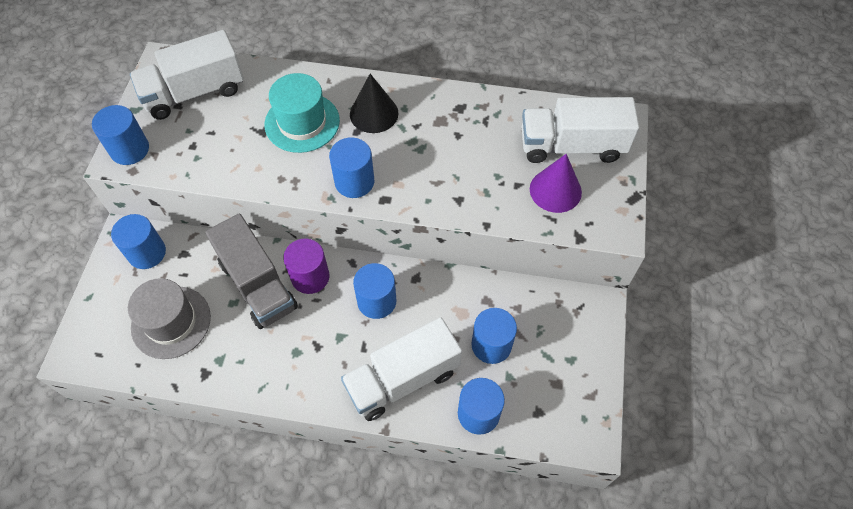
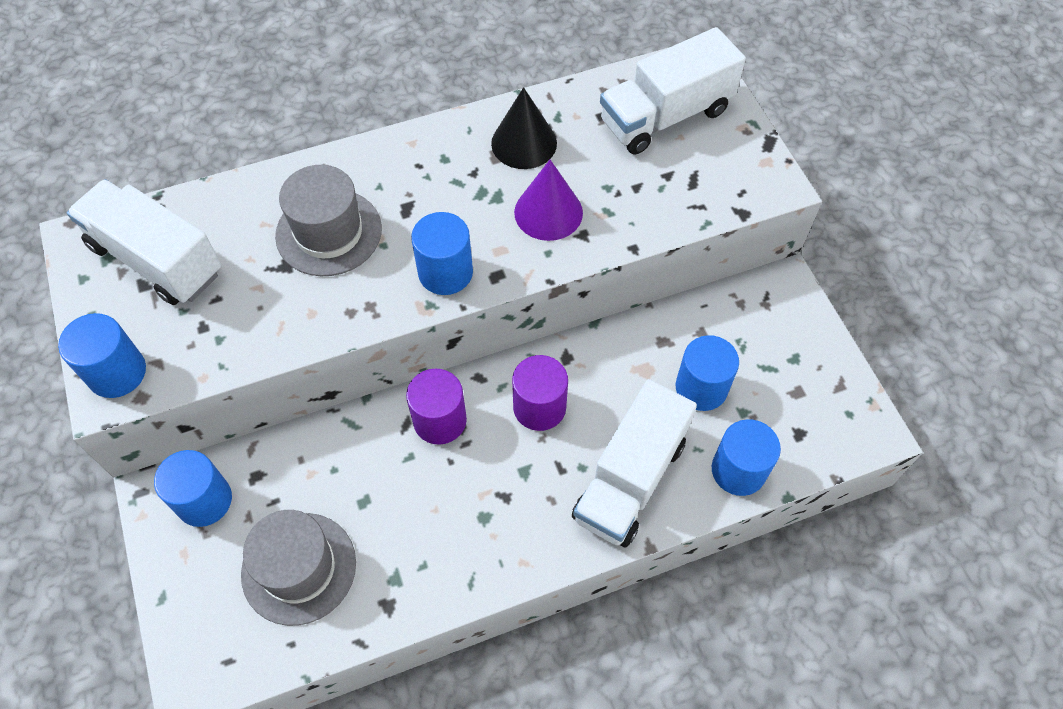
camera: 30 degrees left, 0 degrees up
(194, 93) = (156, 259): white truck -> white truck turned 90 degrees clockwise
(257, 285) = (380, 463): grey truck -> none
(302, 122) = (329, 232): turquoise hat -> grey hat
(374, 113) = (412, 181): black cone -> black cone (524, 143)
(376, 301) = (539, 407): blue cylinder -> purple cylinder
(555, 190) = (682, 173): purple cone -> purple cone (548, 212)

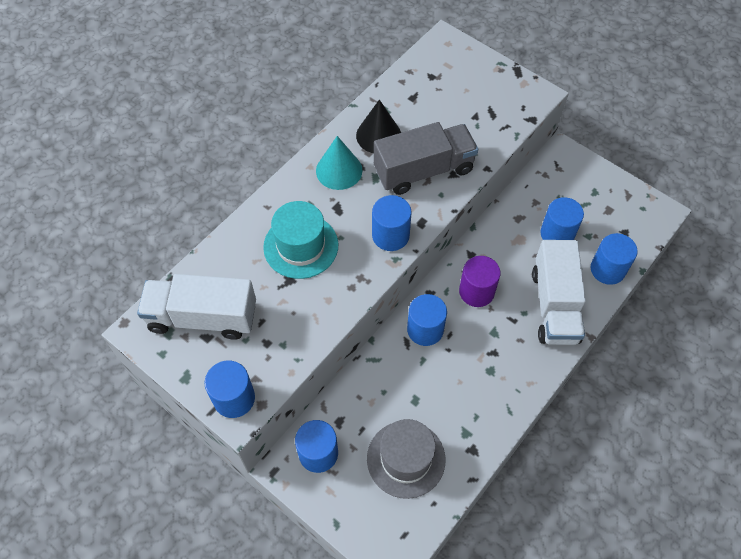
camera: 30 degrees left, 0 degrees up
(329, 232) = (301, 246): grey hat -> turquoise hat
(440, 420) = (425, 329): purple cylinder -> blue cylinder
(443, 163) = (339, 170): none -> turquoise cone
(548, 212) = (424, 170): purple cone -> grey truck
(665, 116) = (449, 81): white truck -> none

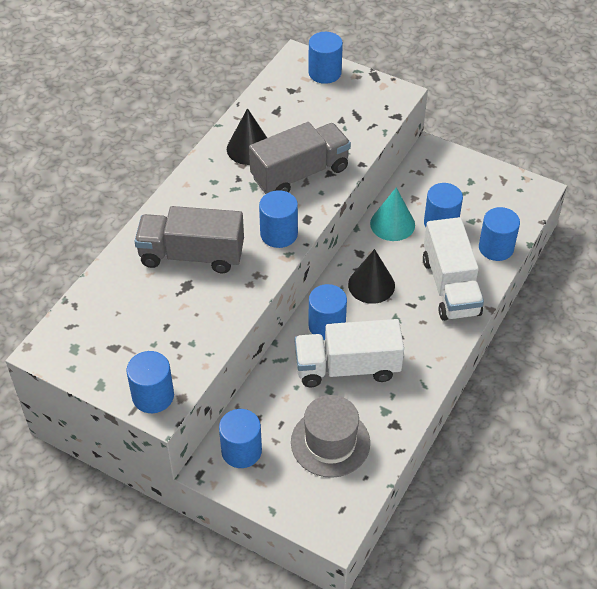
camera: 10 degrees left, 10 degrees down
(202, 317) = (106, 330): white truck -> white truck (347, 367)
(301, 246) = (191, 255): turquoise hat -> grey truck
(339, 170) = (216, 184): turquoise cone -> turquoise cone (392, 224)
(468, 61) = (324, 73): none -> blue cylinder
(476, 291) = (371, 285): purple cylinder -> black cone

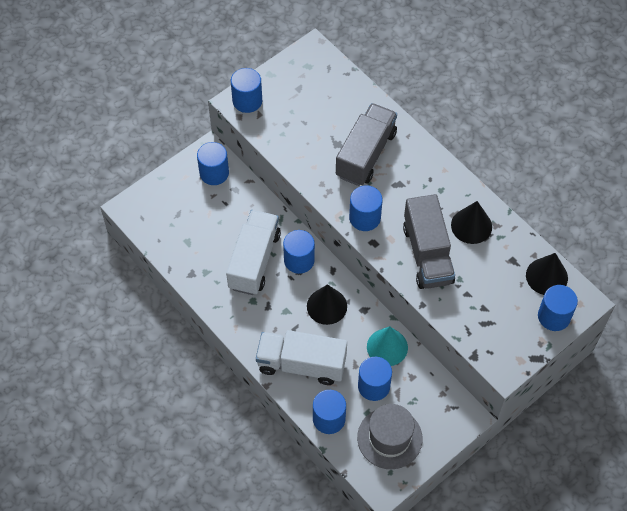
camera: 110 degrees right, 10 degrees up
(283, 85) = (546, 276): none -> black cone
(330, 442) = (196, 228): grey hat -> grey hat (389, 438)

